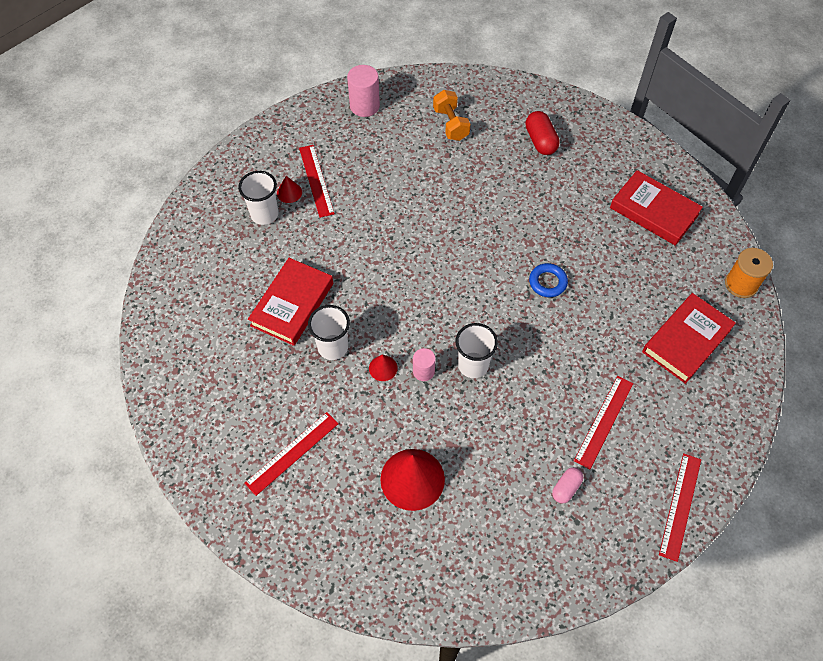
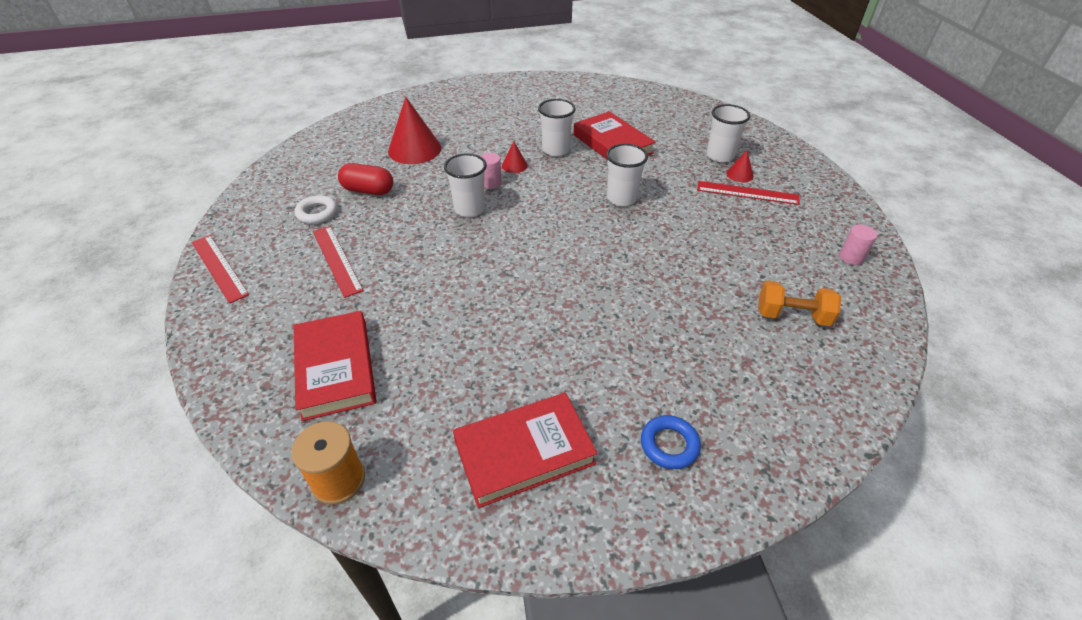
camera: 120 degrees right, 15 degrees down
(292, 453) = (489, 112): red ruler -> none
(364, 106) = (851, 257): pink cylinder -> pink cylinder, size x0.61
(381, 261) = (621, 198): none -> white cup
(540, 141) = (723, 391): red capsule -> red capsule (368, 190)
(547, 282) = (507, 293): blue ring -> blue ring (669, 445)
(566, 488) = (317, 213): pink capsule -> white ring

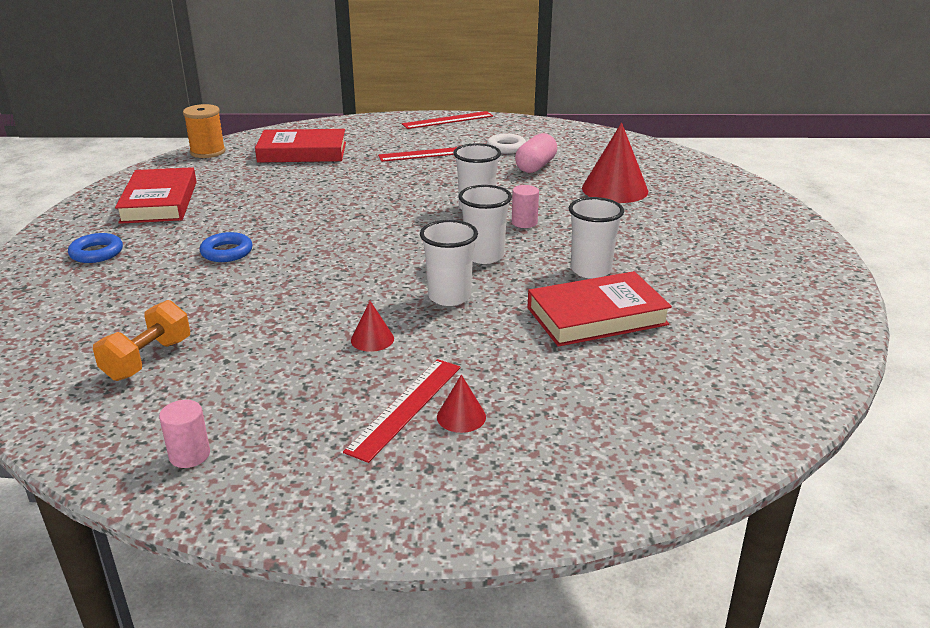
camera: 105 degrees right, 15 degrees down
(368, 190) = (535, 166): red capsule -> pink capsule
(514, 165) = (558, 239): red cone -> red cone (372, 339)
(616, 337) = (227, 252): none -> blue ring
(720, 156) = (528, 413): white cup -> white cup (484, 256)

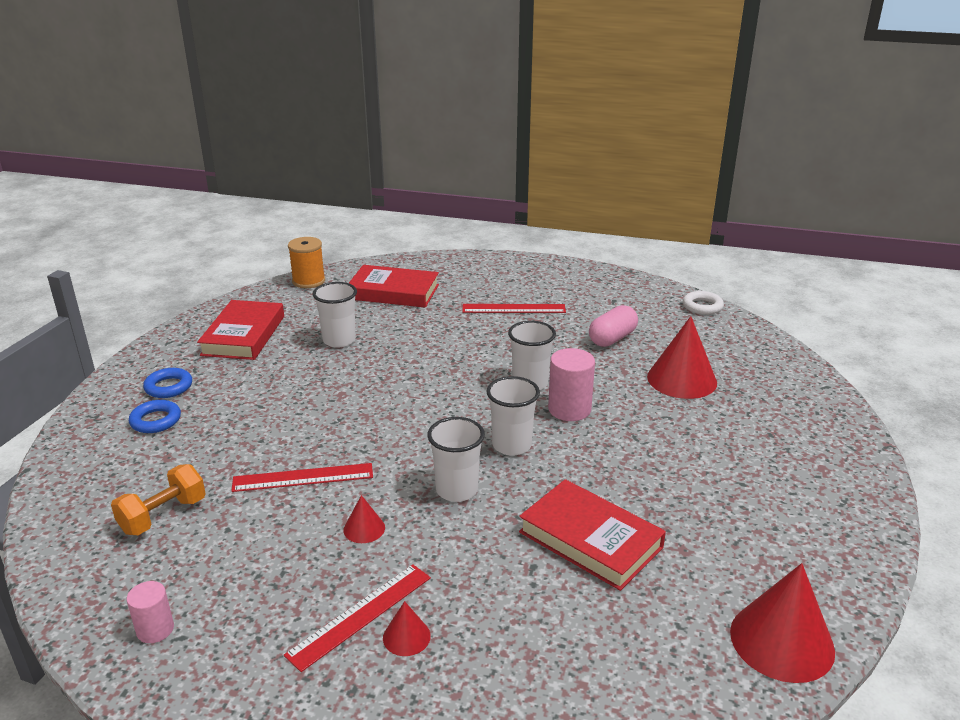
camera: 15 degrees right, 0 degrees up
(227, 252) = (278, 403): blue ring -> blue ring (156, 420)
(447, 120) = (549, 268): red ruler -> red ruler (303, 477)
(506, 147) = (593, 310): white ring -> white ring (702, 306)
(524, 222) = (569, 409): pink cylinder -> pink cylinder, size x1.63
(591, 270) = (610, 480): white cup -> white cup (339, 340)
(596, 316) = (590, 539): red book -> red book turned 45 degrees clockwise
(803, 363) = (782, 641): none -> red cone

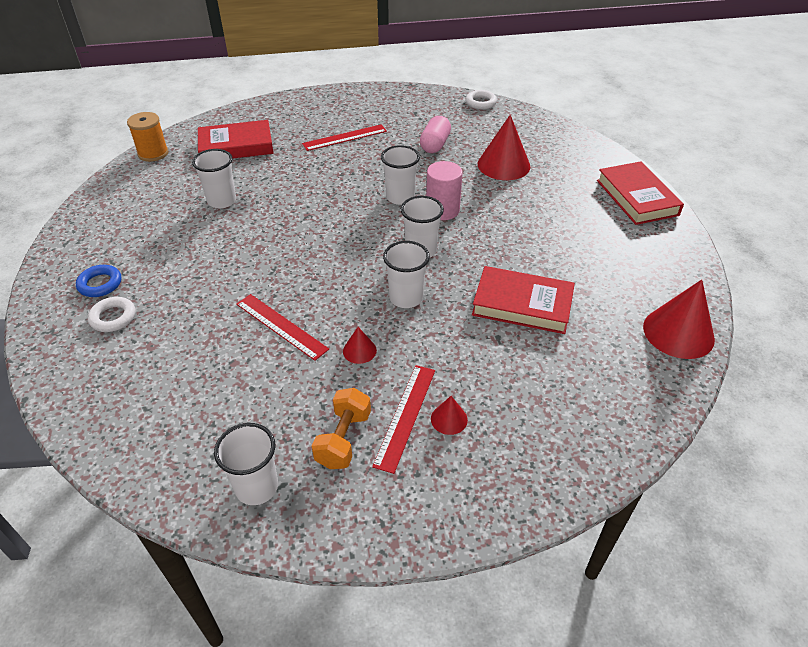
camera: 25 degrees left, 15 degrees up
(155, 629) = (257, 487): pink cylinder -> white cup
(156, 420) = (113, 317): blue ring -> white ring
(163, 516) = (188, 396): orange dumbbell -> orange dumbbell (343, 439)
(244, 335) = (132, 218): red book -> red book (637, 197)
(303, 477) = (281, 326): red ruler -> red ruler turned 75 degrees clockwise

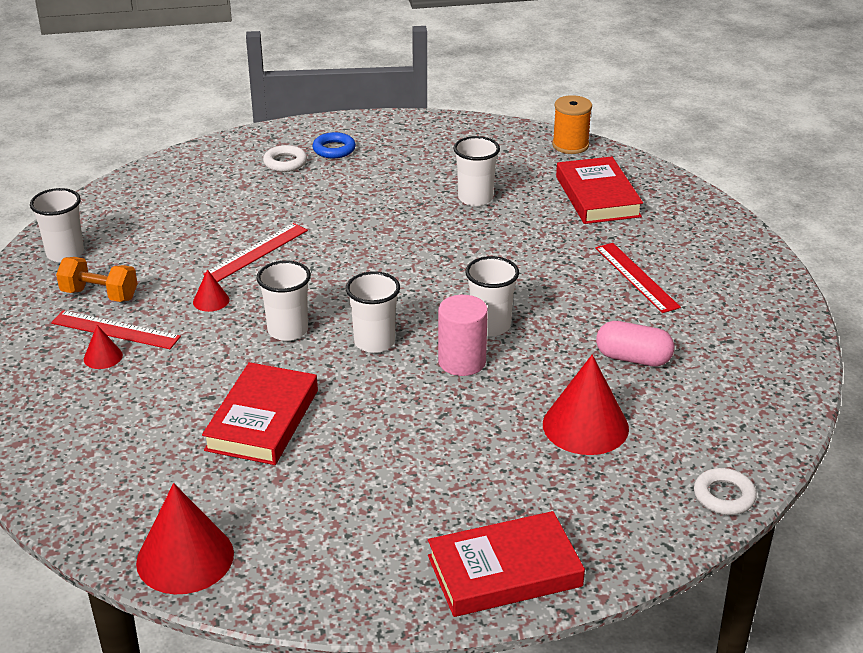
camera: 90 degrees right, 10 degrees down
(480, 103) = (785, 412): white ring -> white ring (724, 496)

